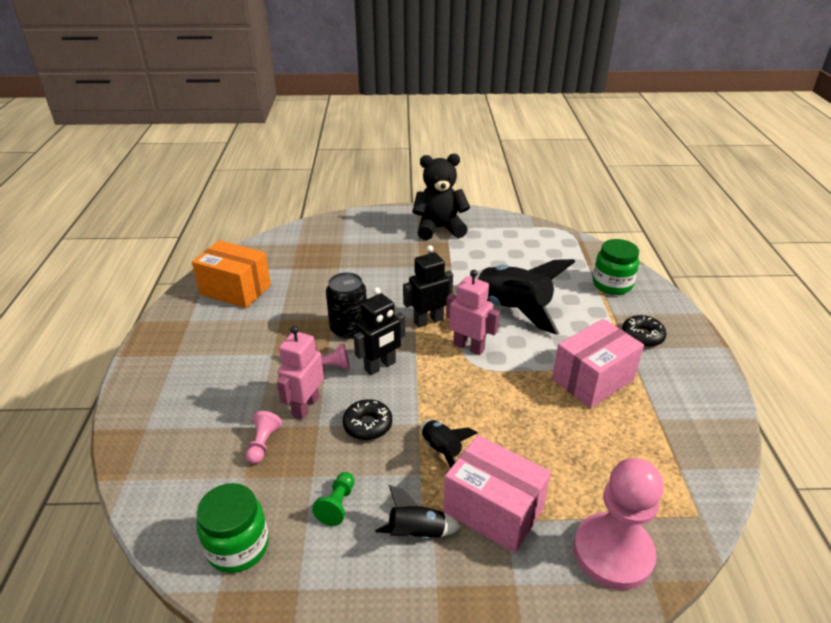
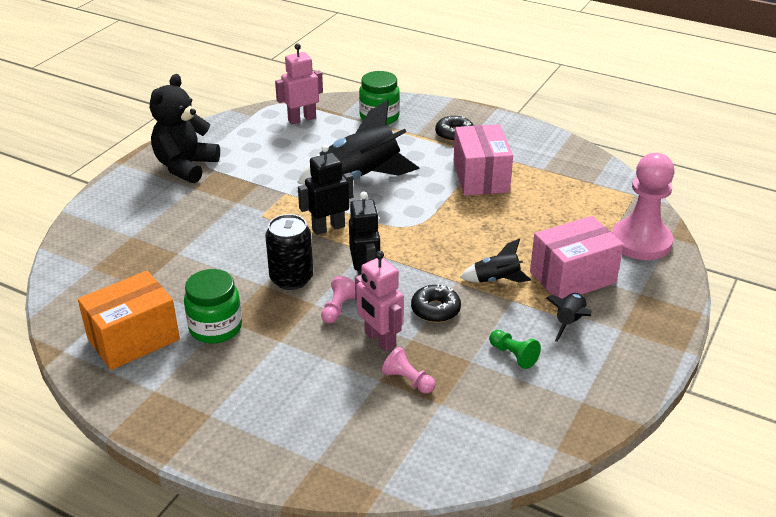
camera: 60 degrees left, 0 degrees up
(238, 547) = (519, 426): green jar -> green jar (215, 328)
(428, 320) = (328, 228): black robot -> black robot turned 60 degrees clockwise
(469, 347) = (386, 219): pink robot -> pink robot (301, 119)

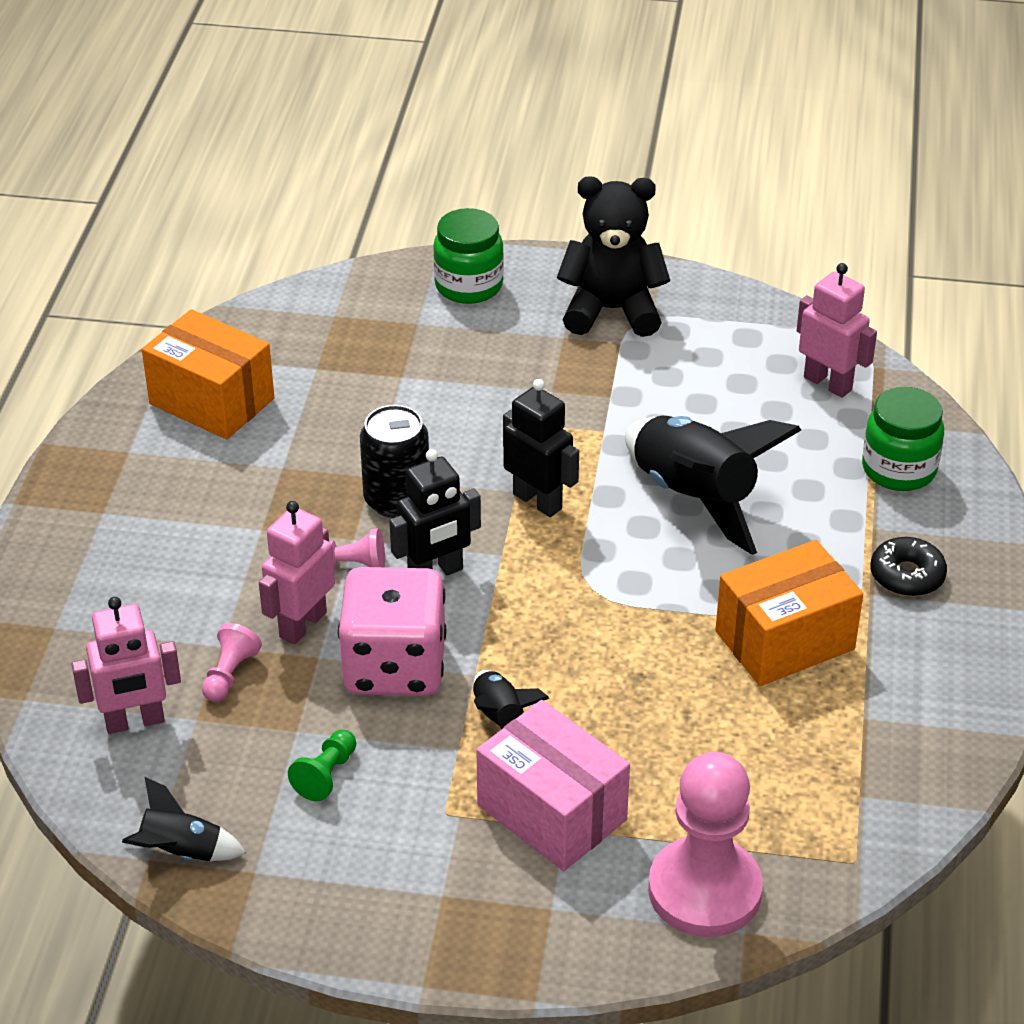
camera: 70 degrees right, 5 degrees up
(215, 328) = (262, 463): green jar -> green jar (468, 286)
(431, 434) = (135, 722): none -> pink robot
(435, 310) = (394, 666): black donut -> pink dice
(480, 177) = (784, 640): pink box -> orange box
(569, 322) = (432, 827): black rocket -> black rocket (181, 852)

